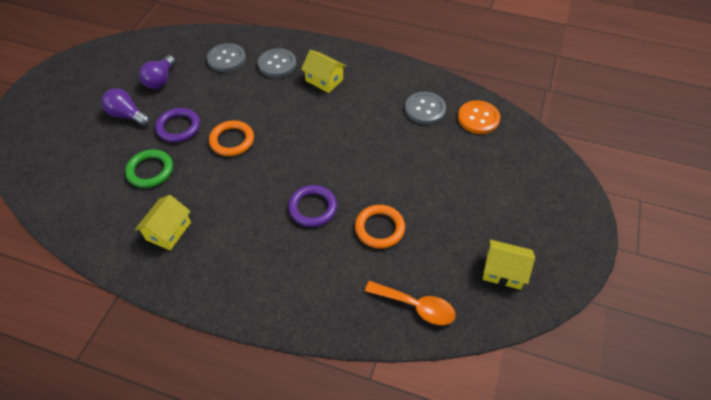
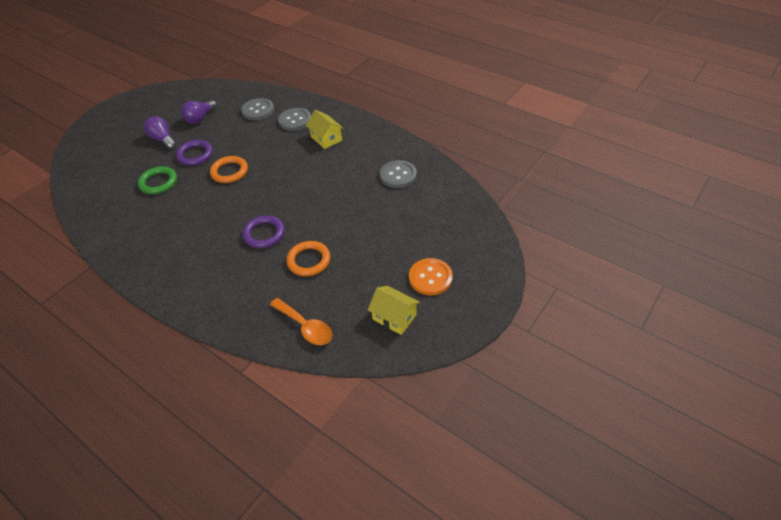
camera: 20 degrees right, 5 degrees down
(168, 231) = (148, 228): yellow house -> none
(478, 118) = (441, 191): orange button -> orange button (430, 278)

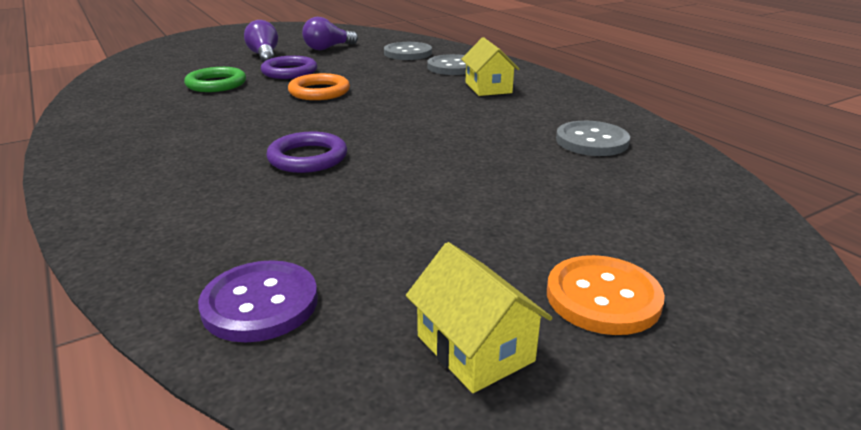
camera: 20 degrees right, 20 degrees down
(306, 327) = (260, 303): orange spoon -> purple button
(309, 260) = (354, 206): orange ring -> none

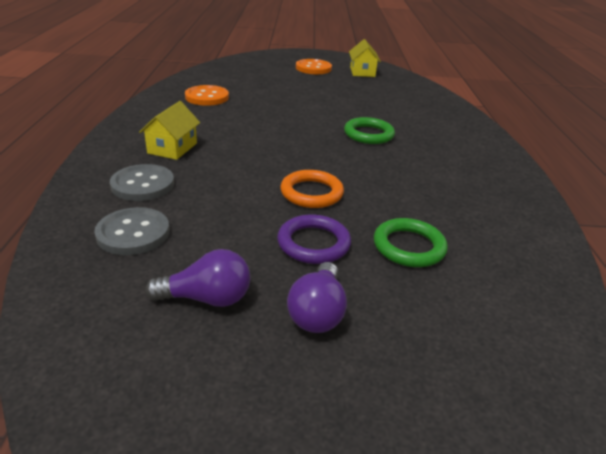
camera: 150 degrees left, 5 degrees up
(260, 303) = (417, 93): purple button -> none
(307, 158) = (368, 134): purple ring -> green ring
(591, 141) = (207, 97): grey button -> orange button

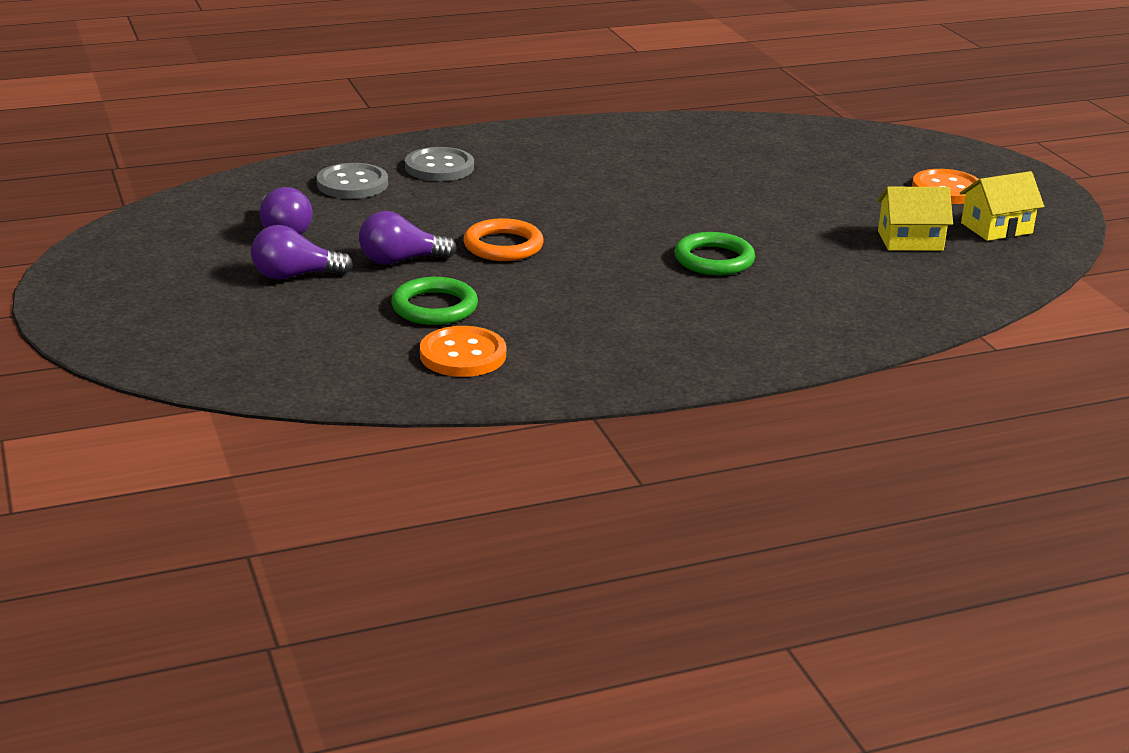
camera: 70 degrees right, 5 degrees down
(172, 148) = (533, 161): yellow house -> yellow house (910, 241)
(207, 97) = (706, 146): orange button -> orange button (463, 355)
(313, 243) = (400, 260): purple ring -> purple light bulb

